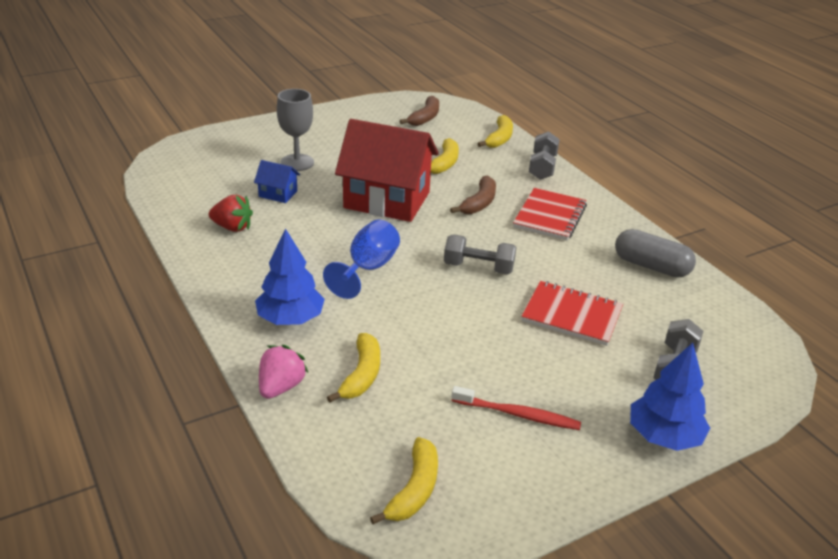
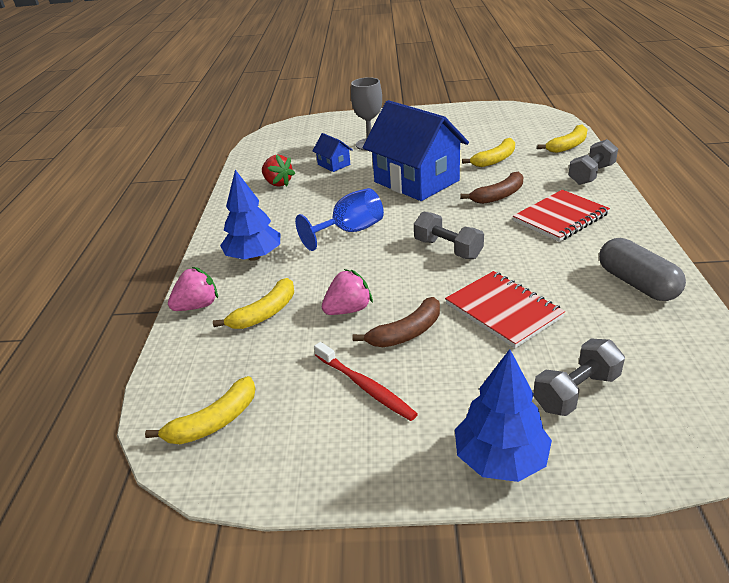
camera: 35 degrees right, 0 degrees up
(387, 200) = (416, 181): red house -> blue house
(425, 118) = (510, 122): brown banana -> brown banana (406, 333)
(440, 349) = (348, 310): none -> pink strawberry

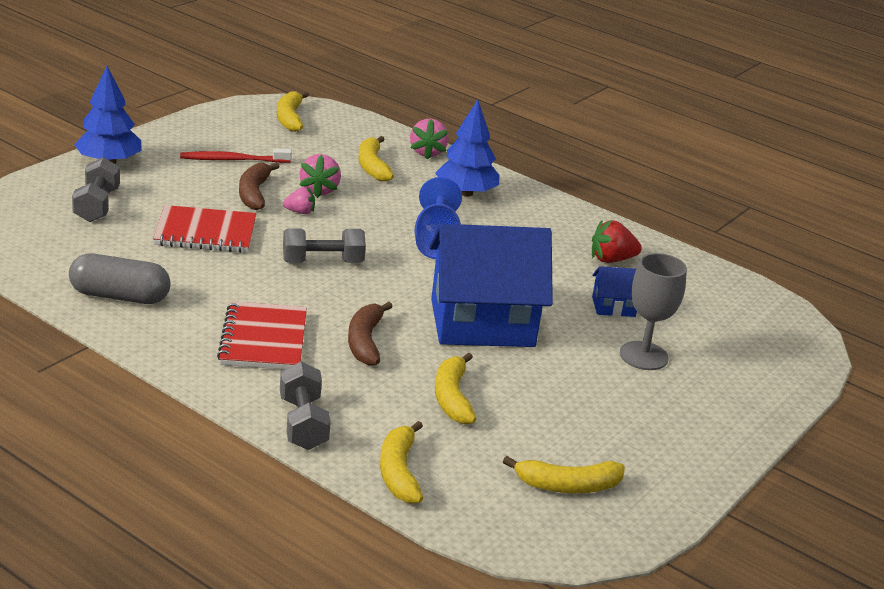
camera: 120 degrees right, 5 degrees down
(398, 296) = (300, 212): none -> pink strawberry
(499, 122) = (567, 486): none -> yellow banana

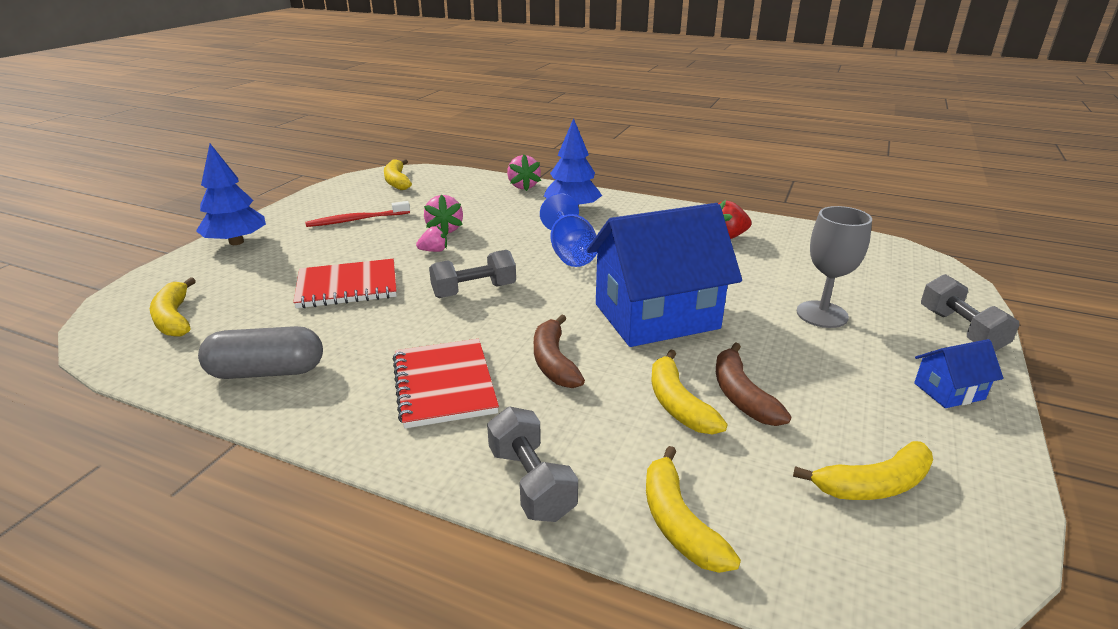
camera: 10 degrees left, 0 degrees up
(96, 205) = (228, 283): grey dumbbell -> grey dumbbell (960, 330)
(254, 193) = (385, 243): brown banana -> brown banana (741, 395)
(372, 166) = (483, 204): yellow banana -> yellow banana (174, 318)
(613, 306) = (759, 275): blue house -> blue house (949, 391)

